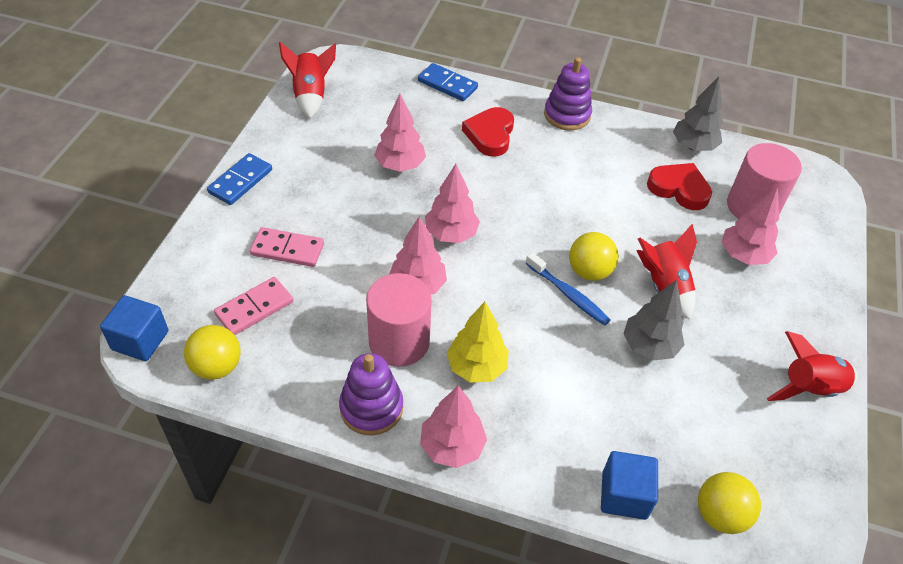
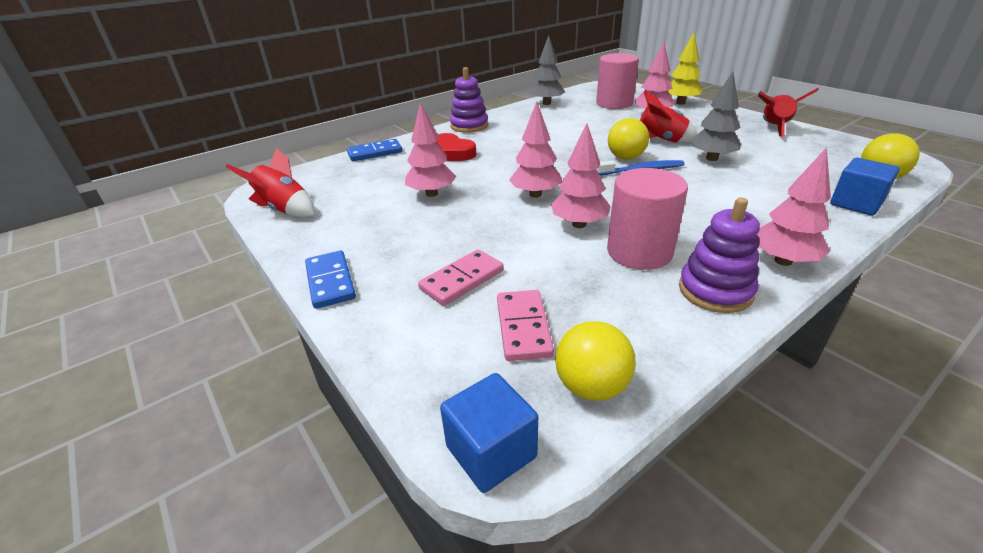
camera: 50 degrees left, 15 degrees down
(476, 367) = (694, 224): yellow tree -> yellow tree (680, 103)
(679, 189) = (578, 115): red heart -> none

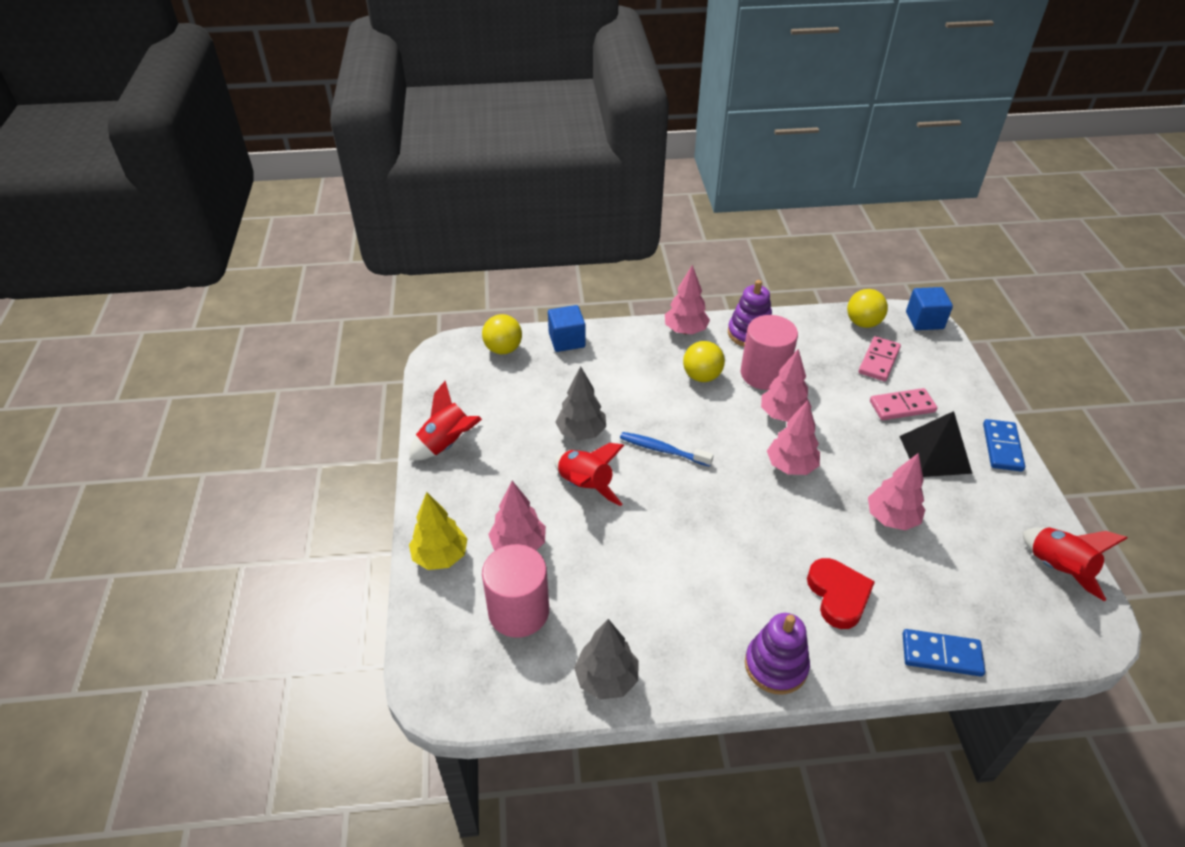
camera: 150 degrees left, 10 degrees up
(407, 248) = (935, 454): none -> black pyramid
(625, 158) = (655, 476): yellow ball -> yellow ball (702, 376)

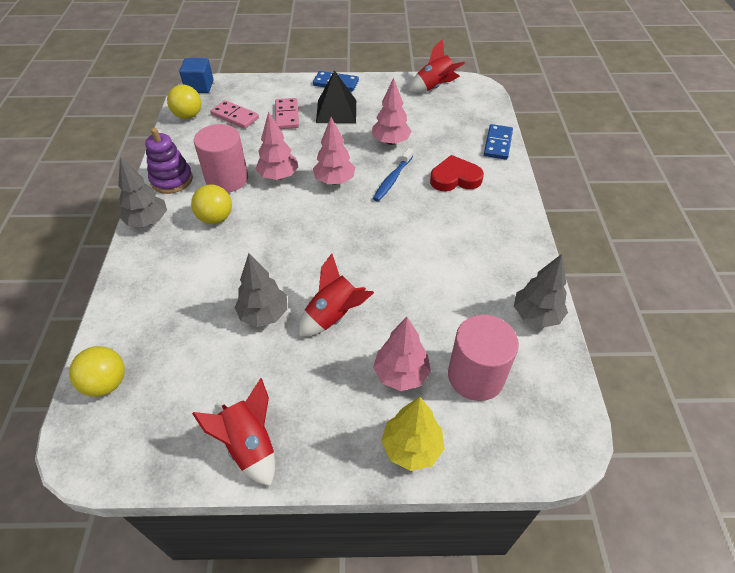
camera: 85 degrees left, 5 degrees up
(567, 340) = (119, 319): blue cube -> none
(662, 450) = (301, 255): blue toothbrush -> blue toothbrush (392, 179)
(685, 330) = (148, 221): pink tree -> grey tree
(775, 666) = (513, 218): purple stacking toy -> none

